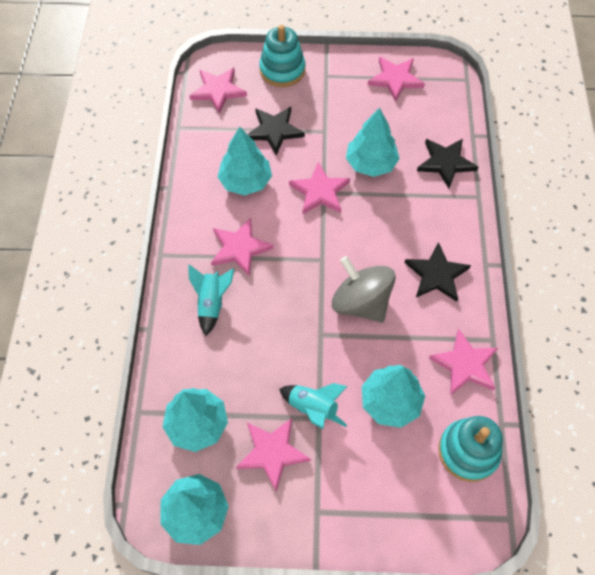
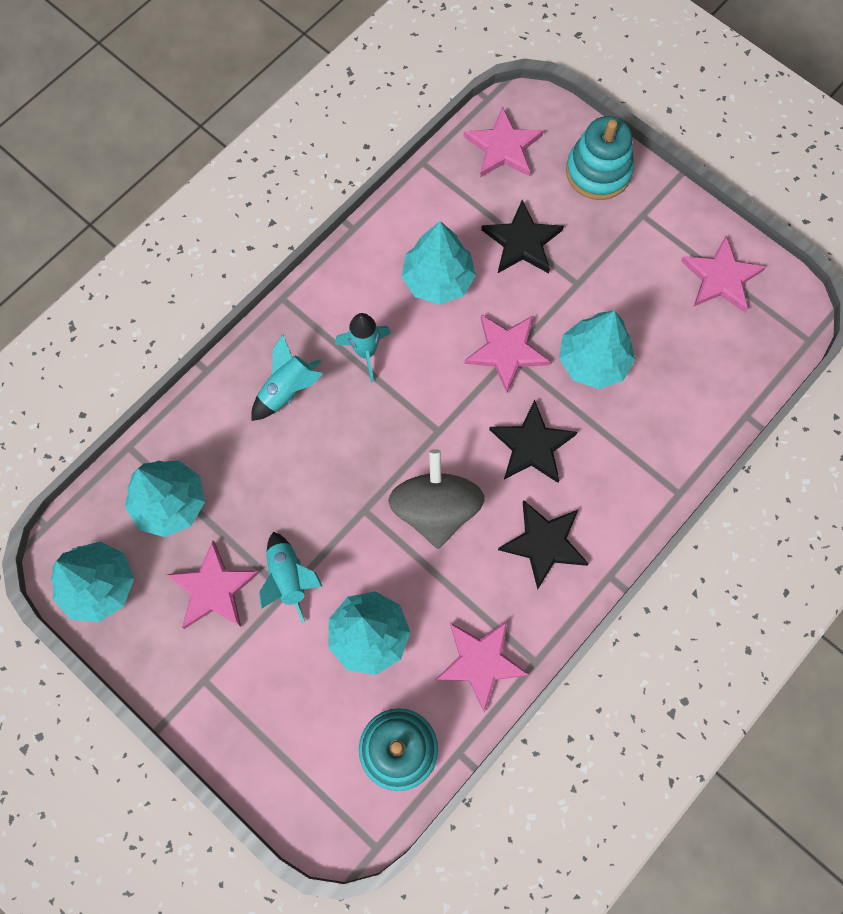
camera: 40 degrees right, 10 degrees up
(239, 248) = (366, 352): pink star -> turquoise rocket
(445, 163) = (680, 424): black star -> black star (532, 446)

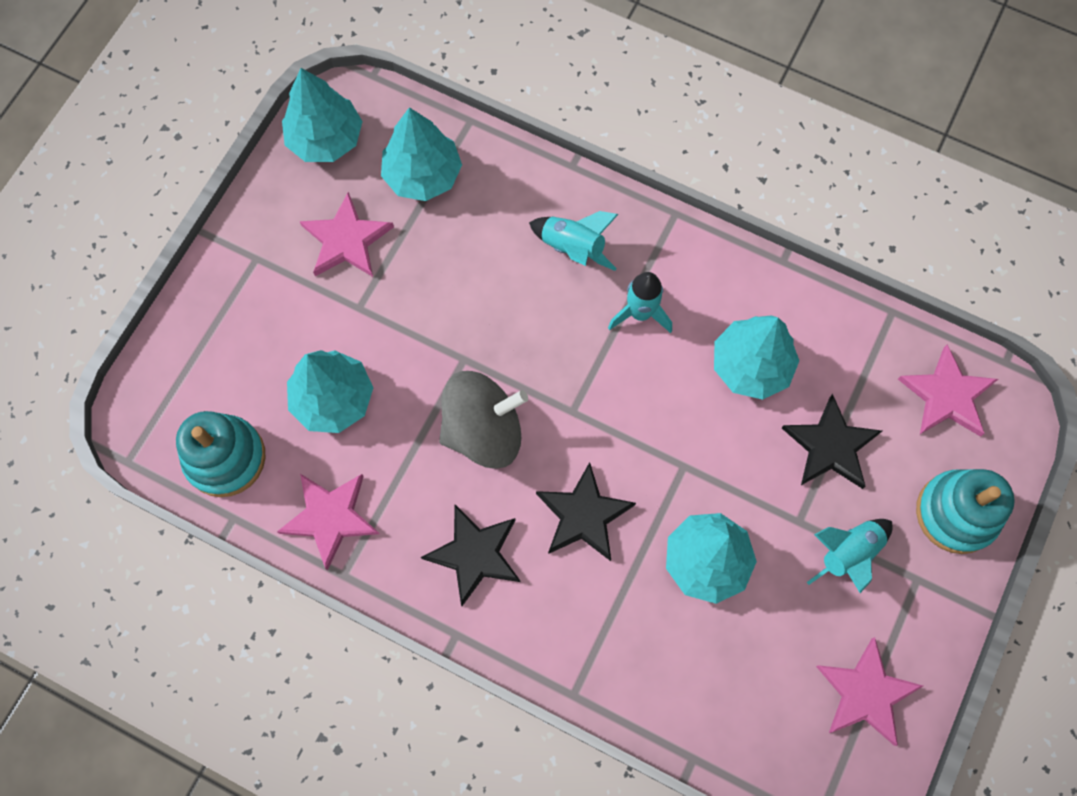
camera: 75 degrees right, 0 degrees up
(289, 578) = (374, 306): turquoise rocket -> turquoise rocket (848, 553)
(506, 351) = (688, 461): pink star -> none

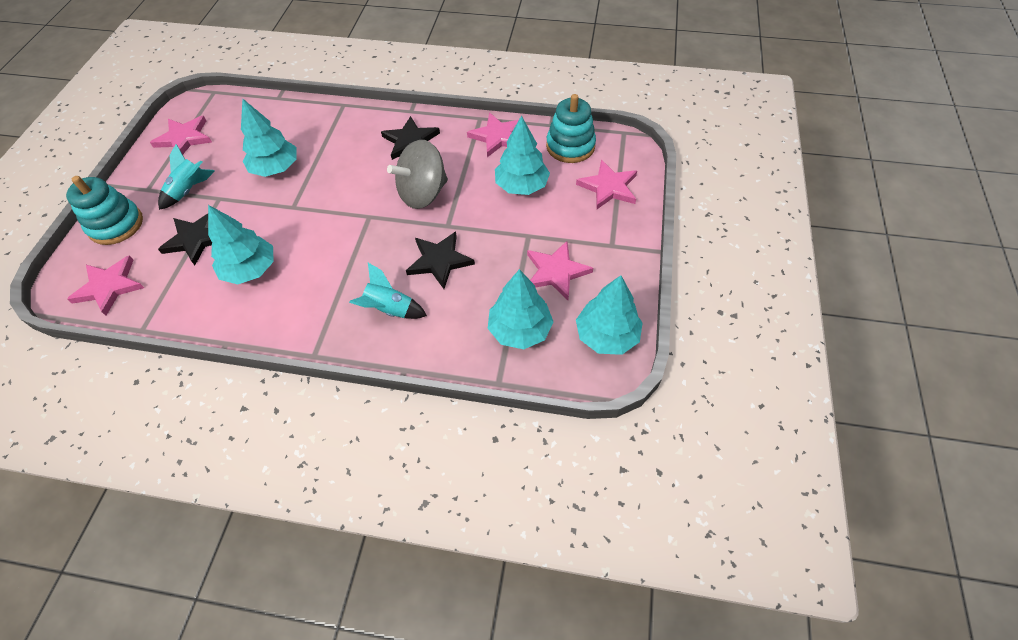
camera: 165 degrees right, 15 degrees down
(210, 357) = (608, 187): none -> pink star
(583, 515) = (352, 171): black star -> black star (439, 261)
(640, 313) = (332, 281): turquoise rocket -> none

